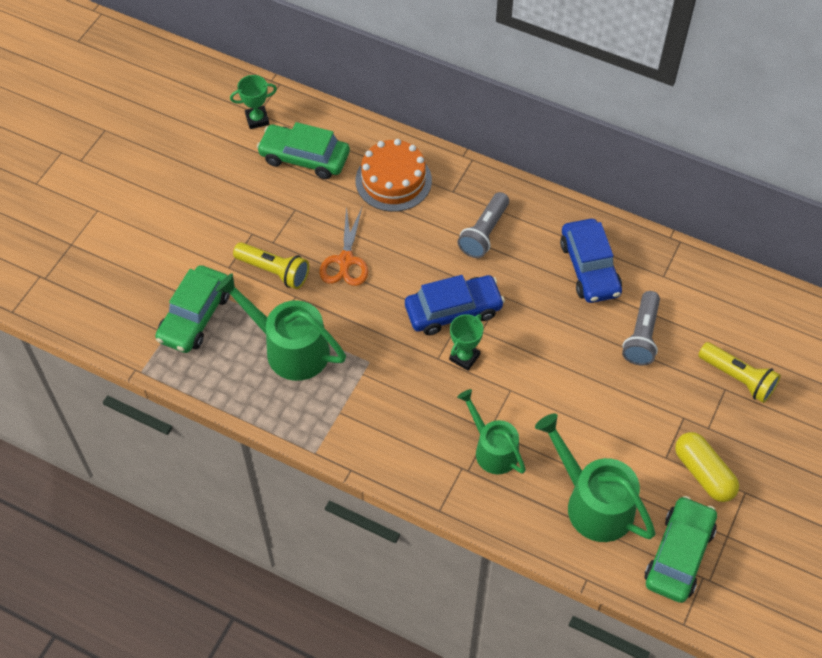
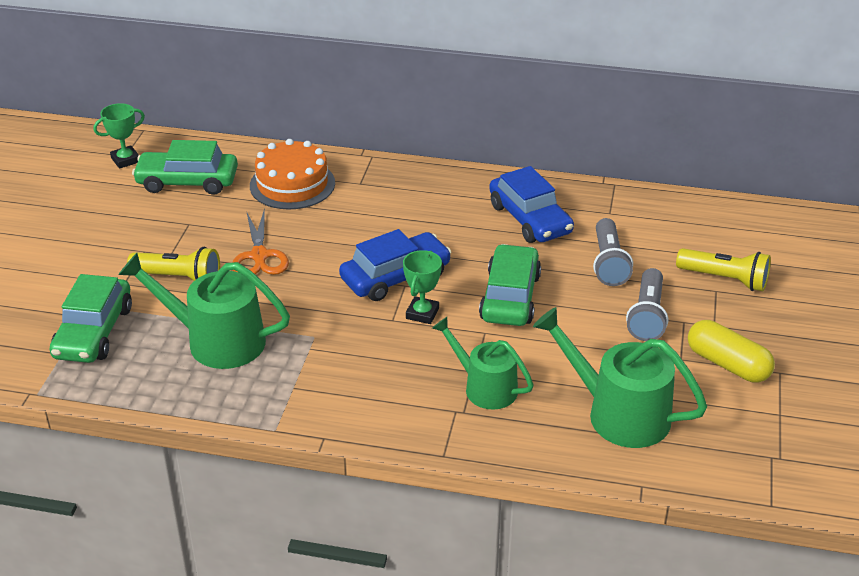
camera: 15 degrees left, 20 degrees down
(484, 233) = (406, 209): grey flashlight -> grey flashlight (647, 316)
(679, 555) = (735, 441): green car -> green car (510, 297)

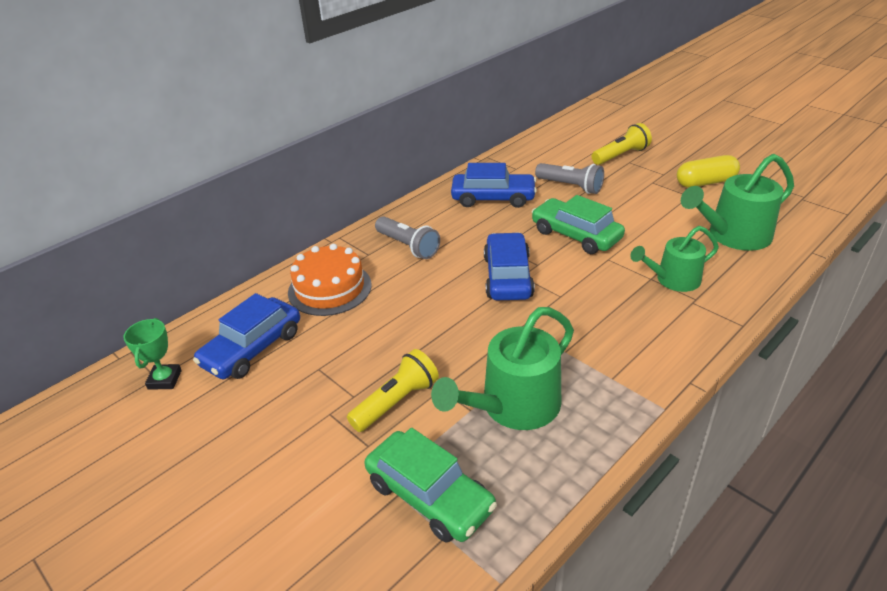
camera: 55 degrees left, 0 degrees up
(187, 181) = (252, 348): green car -> blue car
(259, 256) = (412, 339): orange scissors -> none
(422, 313) = (564, 279): green trophy -> none
(647, 316) = (637, 192): grey flashlight -> grey flashlight (408, 246)

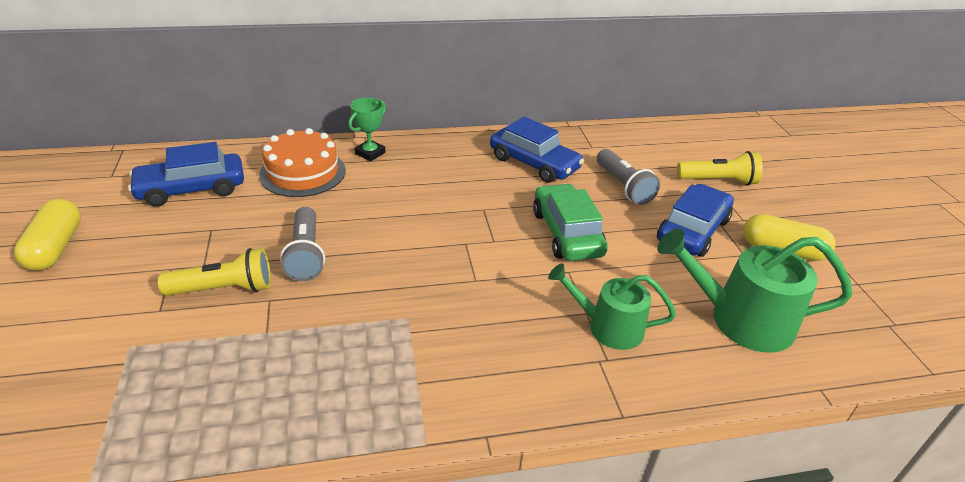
camera: 30 degrees right, 0 degrees up
(165, 380) = (113, 180): green trophy -> green trophy (370, 153)
(199, 457) = (55, 247): none -> yellow capsule
(408, 246) = (406, 169): grey flashlight -> grey flashlight (306, 255)
(429, 496) = (141, 380): green car -> none
(508, 277) = (452, 237): blue car -> blue car (693, 230)
(513, 406) = (302, 351): green watering can -> none

